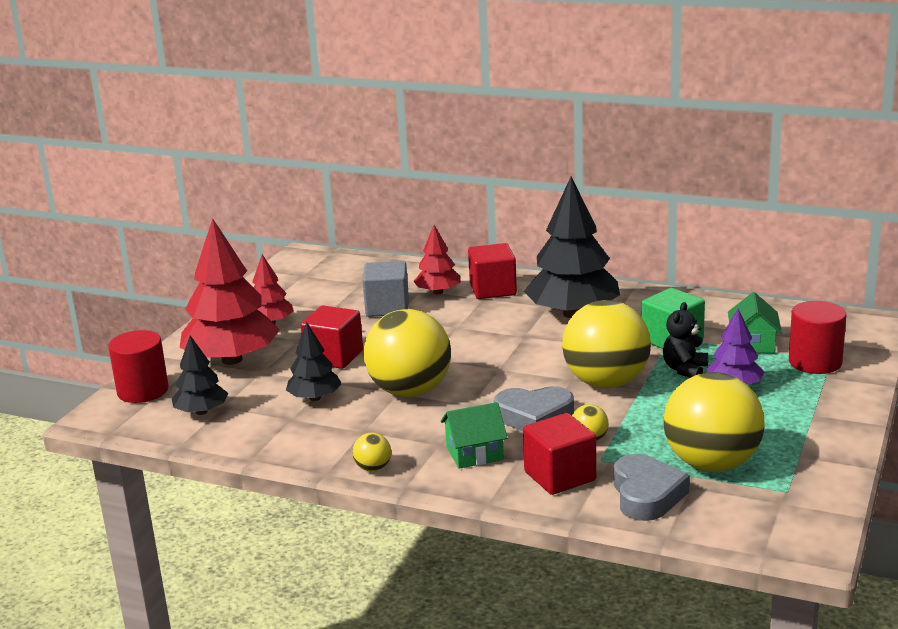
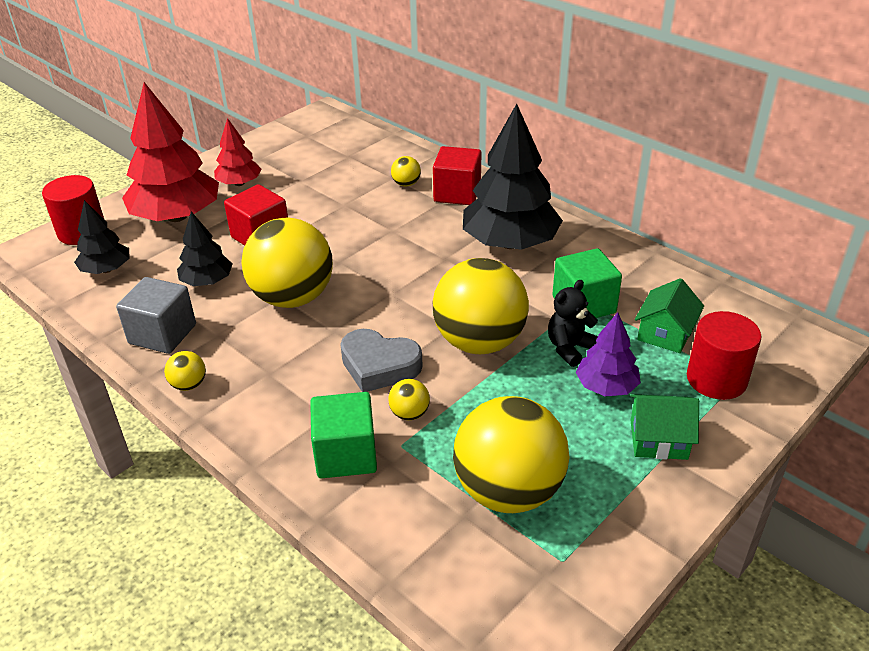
camera: 20 degrees right, 15 degrees up
(387, 307) = (349, 191): grey cube -> grey cube (162, 334)
(438, 292) = (406, 184): red tree -> yellow ball
(474, 453) = (290, 396): green house -> green house (658, 439)
(560, 476) = (346, 454): red cube -> green cube
(646, 495) = (411, 512): grey heart -> none

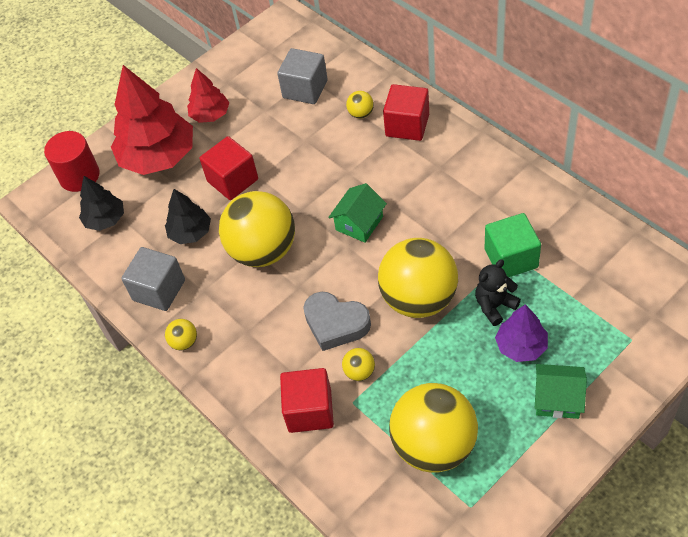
camera: 10 degrees right, 15 degrees up
(345, 164) = (305, 89): none -> grey cube
(346, 454) = (310, 410): green cube -> red cube
(510, 243) = (452, 186): black tree -> none
(665, 333) = (578, 290): green house -> green house (359, 223)
(716, 379) = (614, 339): red cylinder -> none

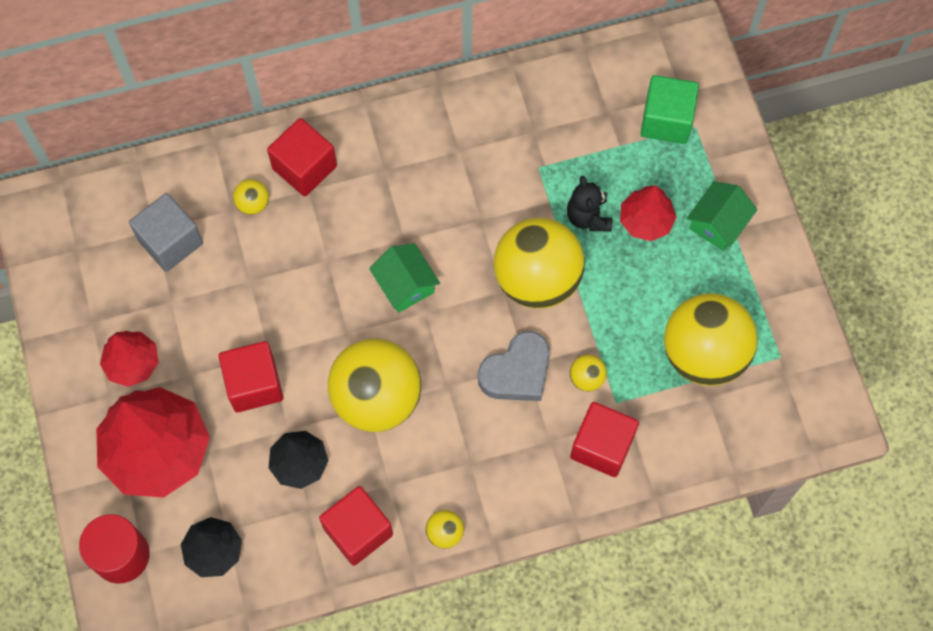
camera: 70 degrees left, 15 degrees up
(159, 290) = (358, 531): grey cube -> red cube
(511, 258) = (543, 171): green cube -> green cube (666, 120)
(521, 346) = (646, 220): purple tree -> red tree

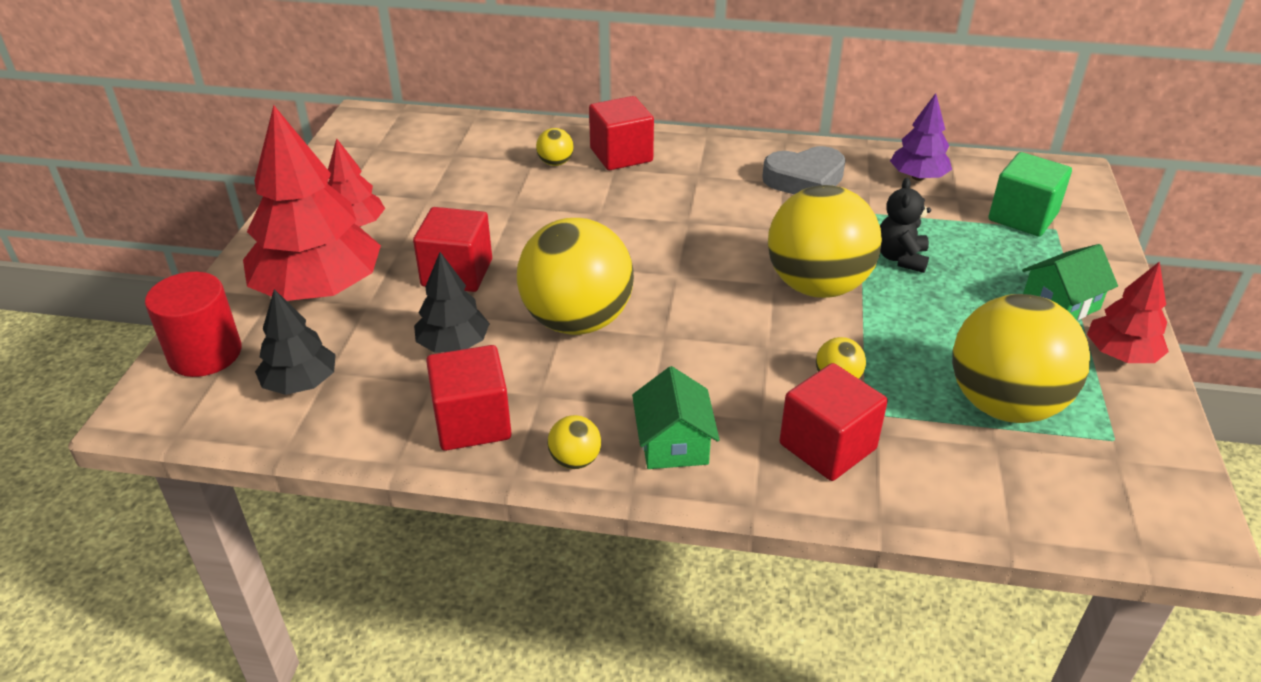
camera: 25 degrees right, 30 degrees down
(170, 242) = (461, 165): grey cube -> none
(405, 285) = (667, 250): green house -> green house (673, 443)
(517, 372) = (752, 349): grey heart -> grey heart (804, 180)
(568, 96) = (918, 177): none -> purple tree
(646, 220) = (969, 278): red tree -> red tree (1120, 355)

